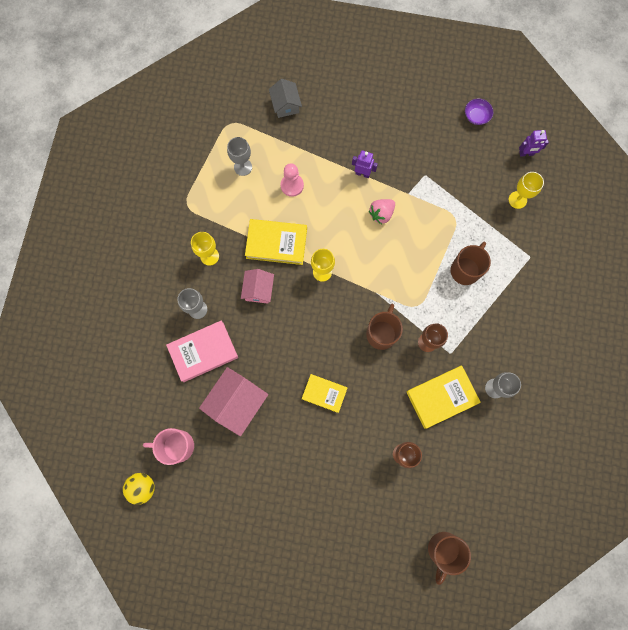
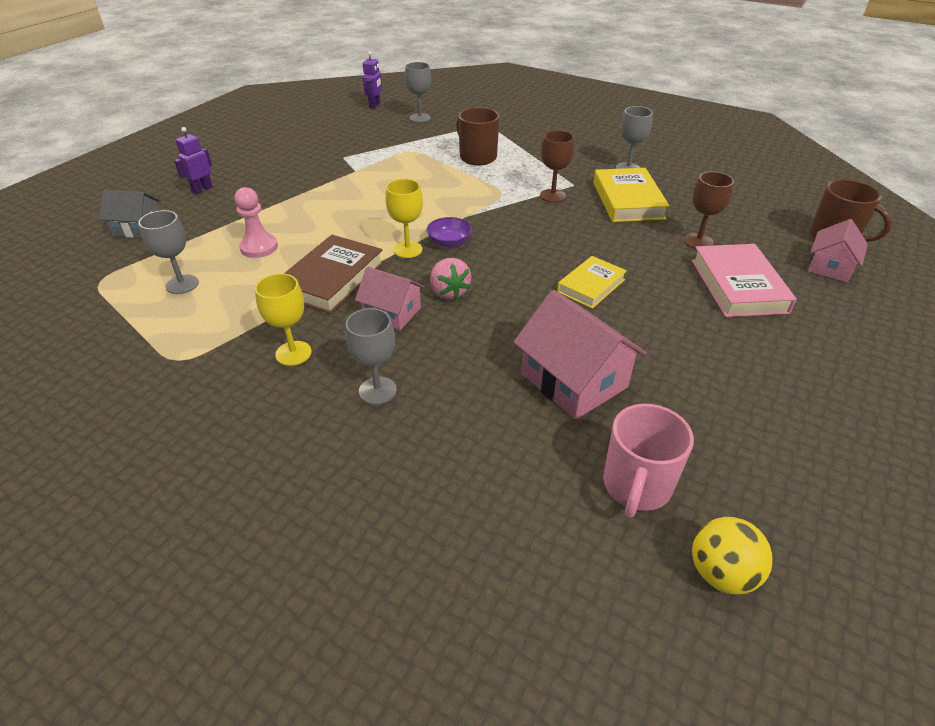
camera: 70 degrees left, 35 degrees down
(203, 352) = (461, 401): pink book -> pink book (738, 286)
(276, 243) = (332, 279): yellow book -> brown book
(362, 173) = (299, 193): purple robot -> purple robot (202, 189)
(381, 214) = (365, 191): pink strawberry -> pink strawberry (449, 292)
(381, 333) = (524, 223): brown mug -> none
(403, 545) = (830, 267): none -> pink house
(476, 116) = (307, 119): purple bowl -> purple bowl (449, 242)
(517, 200) = (420, 118): yellow goblet -> grey goblet

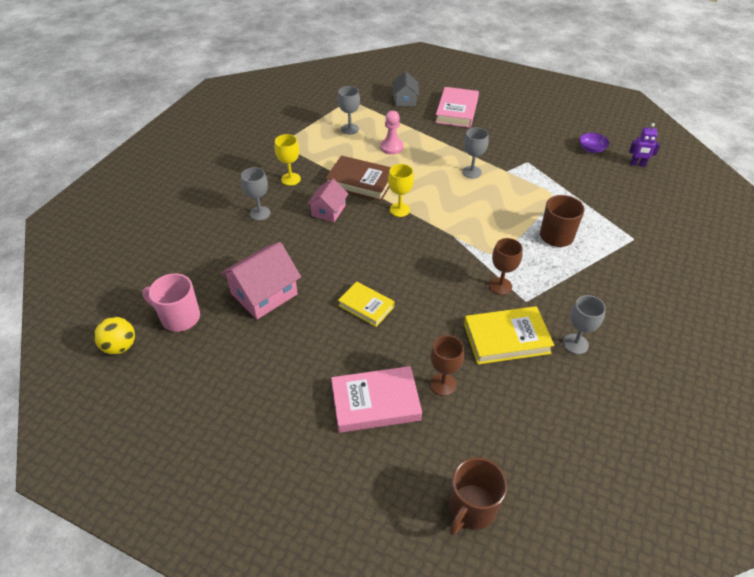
camera: 85 degrees right, 5 degrees up
(202, 189) = (457, 111): purple robot -> pink book
(420, 118) = (624, 194): grey goblet -> grey goblet (471, 172)
(449, 242) = (413, 229): purple bowl -> purple bowl (591, 149)
(449, 292) = (351, 233): pink strawberry -> none
(830, 267) = (415, 487): pink house -> none

